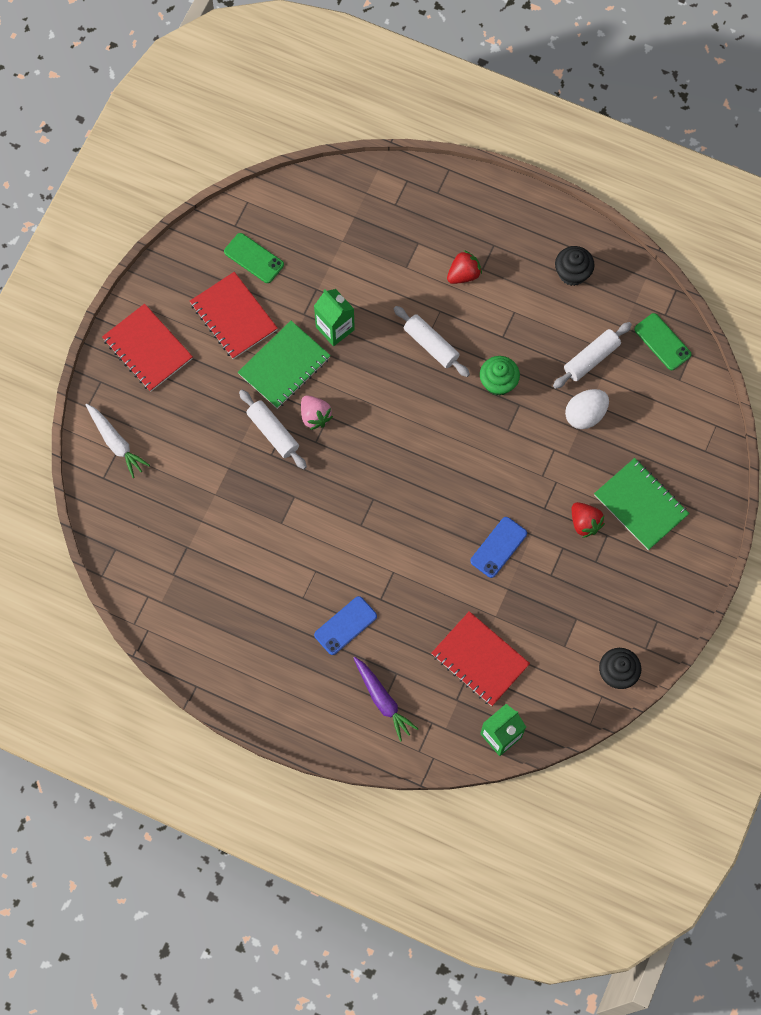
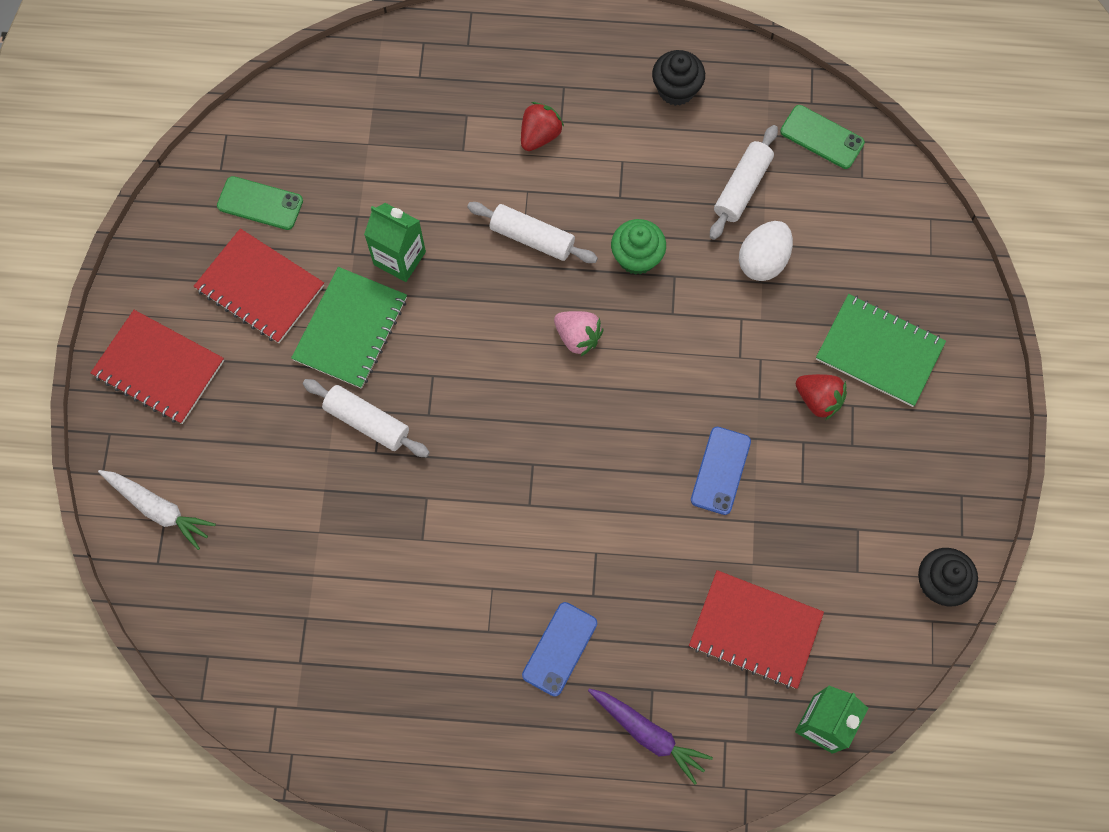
camera: 20 degrees left, 0 degrees up
(315, 416) = (415, 381): pink strawberry -> pink strawberry (578, 337)

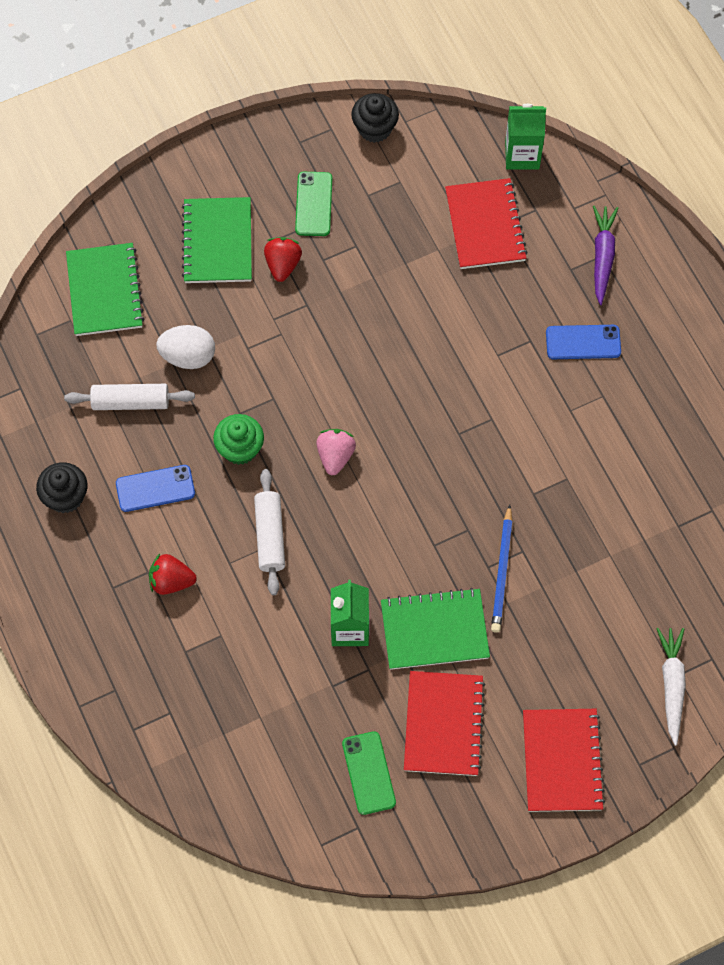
camera: 120 degrees left, 5 degrees down
(367, 422) = (502, 571): white rolling pin -> blue pencil
(720, 470) = (381, 303): blue phone -> blue phone (155, 488)
(822, 137) = (49, 365): green phone -> green phone (313, 204)
(878, 221) = (105, 291): none -> green notebook

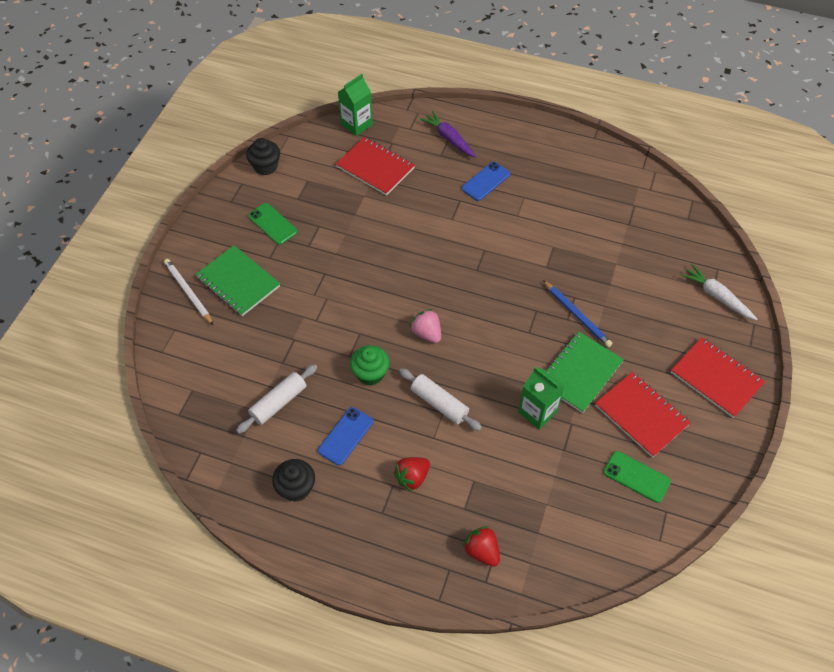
camera: 45 degrees left, 10 degrees down
(105, 291) = (197, 358): green notebook -> none
(161, 213) = (188, 292): none -> white pencil
(188, 356) = (286, 351): white egg -> none
(283, 265) = (289, 265): red strawberry -> red strawberry (482, 551)

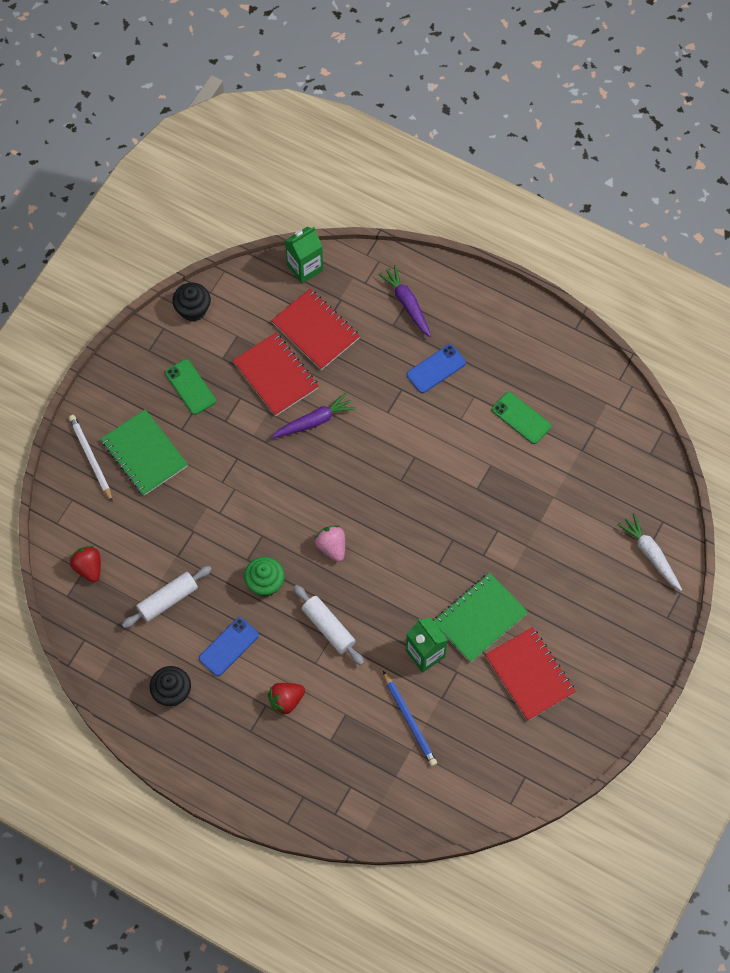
camera: 10 degrees right, 10 degrees up
(388, 235) = (314, 421): none -> purple carrot
(482, 551) = (337, 784): red strawberry -> red strawberry (88, 568)
(577, 315) = (494, 552): blue pencil -> blue pencil (410, 720)
(636, 477) = (506, 737): green phone -> green phone (521, 418)
(716, 378) = (619, 648): red notebook -> red notebook (275, 375)

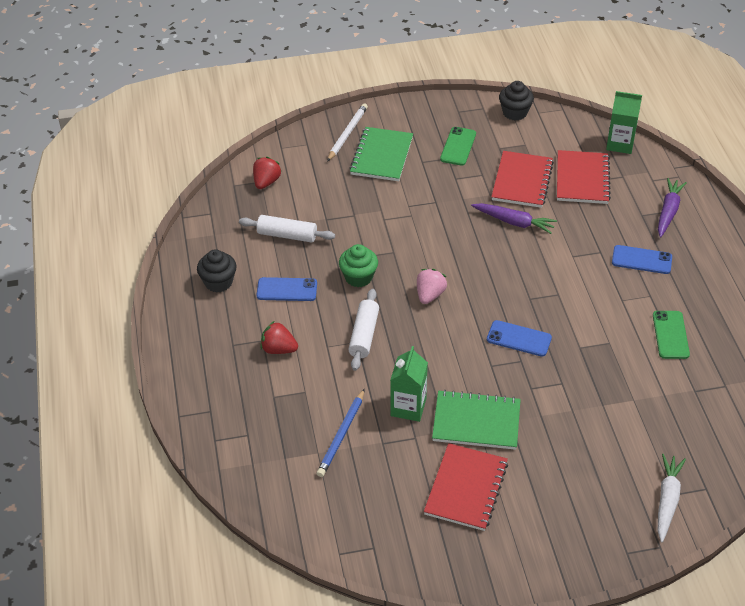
camera: 50 degrees right, 20 degrees down
(431, 522) = (519, 339): none -> blue phone

